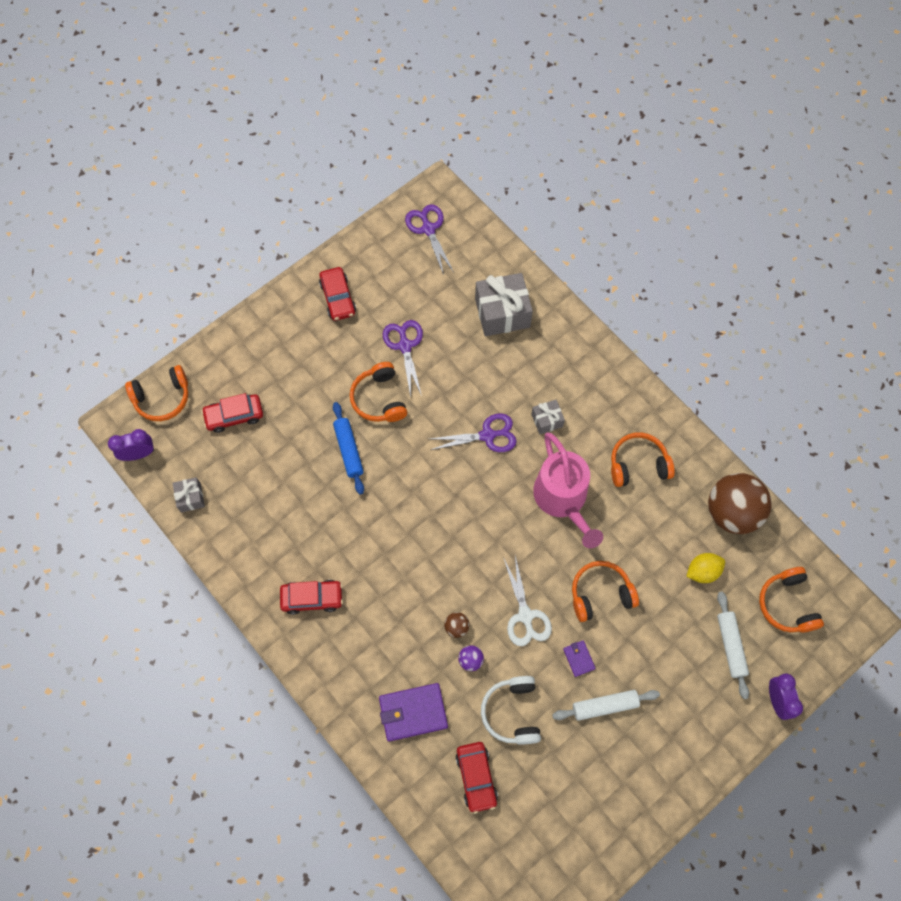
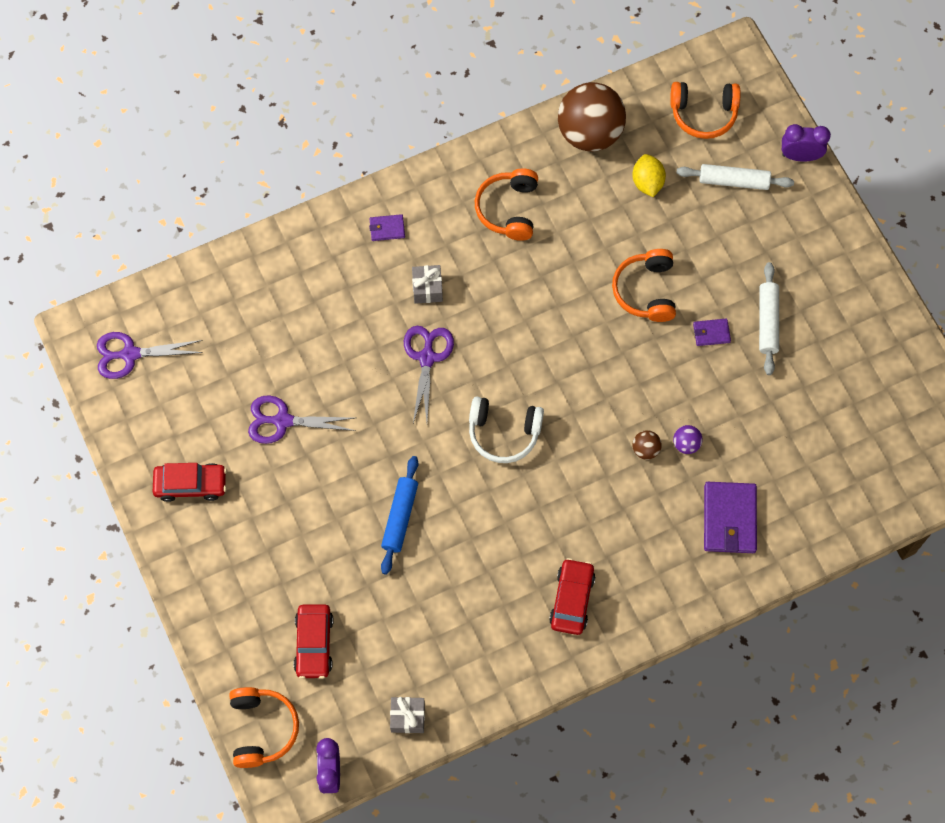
camera: 75 degrees left, 0 degrees up
(349, 450) = (400, 517): blue rolling pin -> blue rolling pin turned 75 degrees counterclockwise
(379, 399) = (343, 467): orange headphones -> none
(476, 777) = (813, 471): red car -> none
(502, 313) = (274, 300): grey gift -> none
(512, 712) = (753, 416): white headphones -> white headphones (504, 433)
(525, 616) = (651, 374): white scissors -> none
(563, 500) = (528, 298): pink watering can -> none
(589, 377) = (387, 229): none -> purple wallet

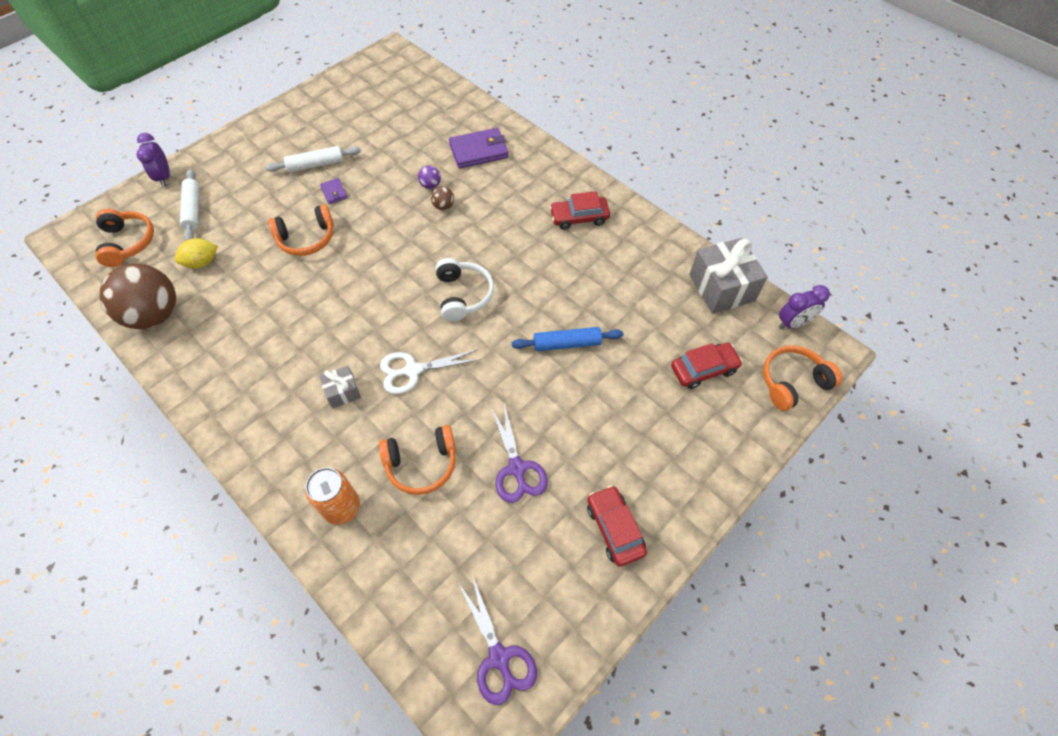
camera: 110 degrees left, 10 degrees down
(307, 265) = (342, 507): none -> orange can
(387, 229) = (285, 447): purple wallet -> none
(407, 717) = (721, 288): grey gift -> grey gift, size x1.93
(427, 357) = (412, 370): purple scissors -> white scissors
(508, 209) = (245, 353): orange headphones -> orange headphones (422, 464)

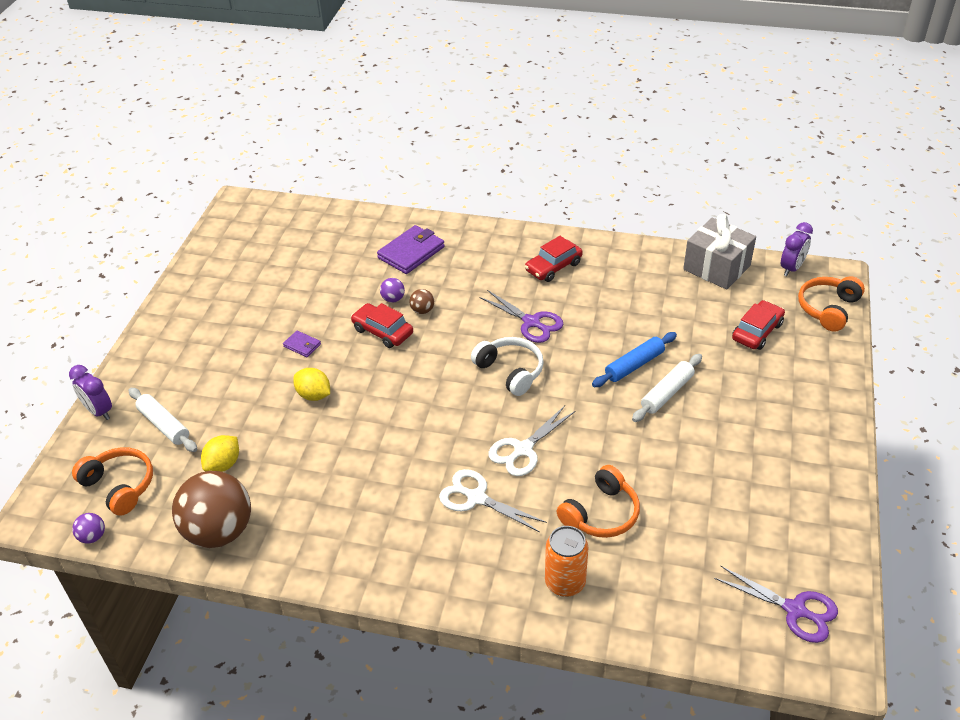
camera: 30 degrees left, 15 degrees down
(81, 273) = (93, 537): none -> purple ball
(307, 238) = (314, 395): orange headphones -> yellow lemon
(316, 164) = (258, 330): white rolling pin -> white rolling pin (667, 393)
(343, 392) = (476, 498): grey gift -> white scissors
(517, 468) = (681, 475): purple scissors -> purple scissors (531, 322)
(614, 528) = (795, 475): red car -> red car (382, 331)

